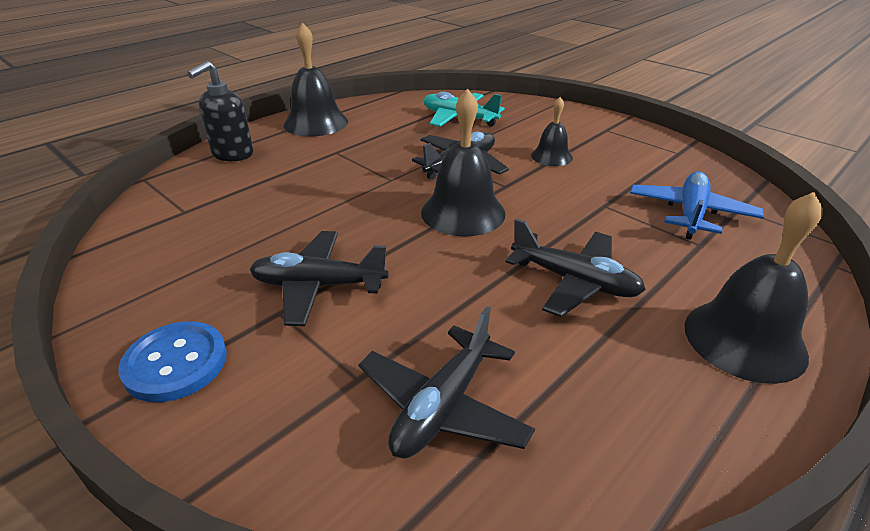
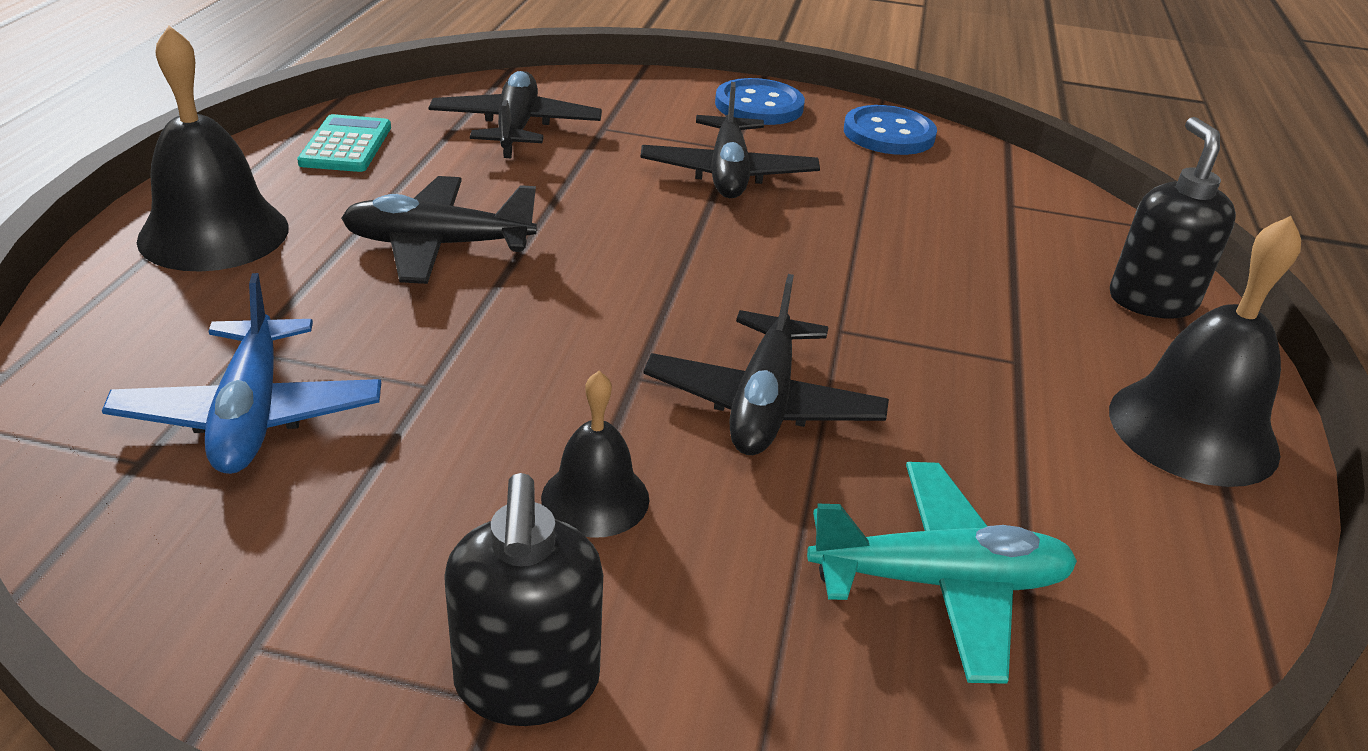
camera: 145 degrees right, 0 degrees up
(137, 289) = (889, 134): none -> blue button
(318, 286) = (728, 173): black plane -> black plane turned 120 degrees clockwise
(463, 212) = (660, 301): black bell -> none
(596, 130) = (527, 684): none -> black soap dispenser
(632, 433) = (346, 145): none -> turquoise calculator

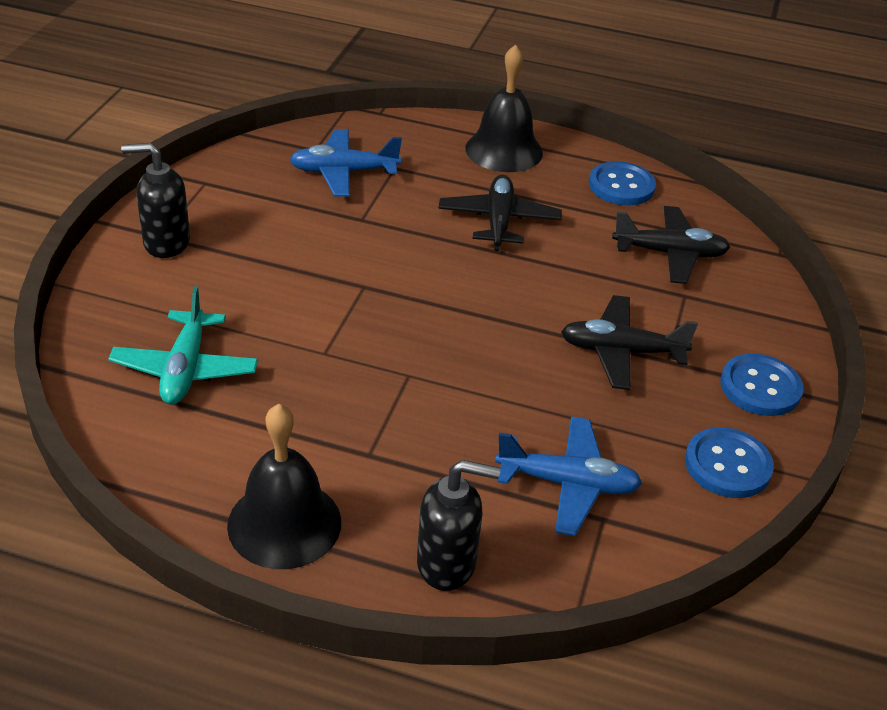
camera: 95 degrees right, 5 degrees up
(346, 145) = (621, 186): turquoise calculator -> blue button
(595, 498) = (268, 266): black bell -> none
(763, 403) = (335, 330): black plane -> none
(974, 220) = (567, 484): none -> blue plane

